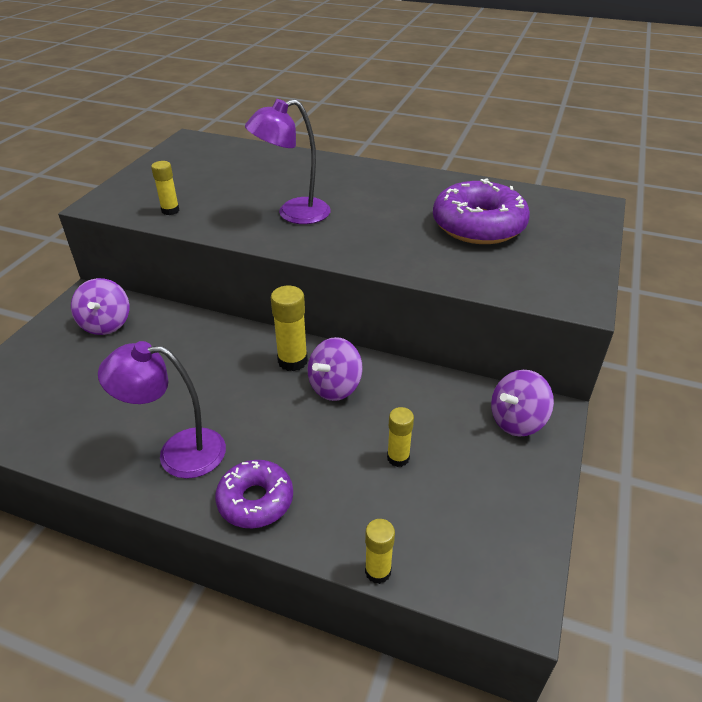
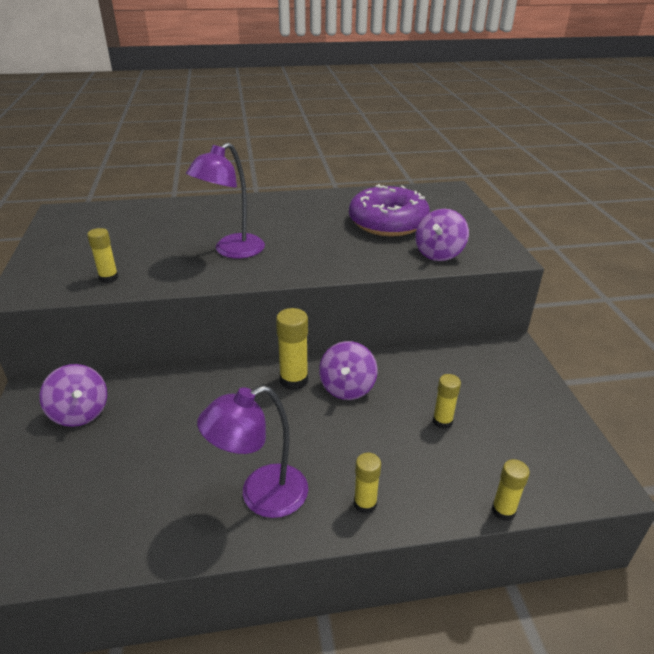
camera: 30 degrees left, 5 degrees down
(255, 500) = (365, 504): purple donut -> yellow glue stick
(517, 421) = (496, 361): purple spinning top -> purple spinning top (439, 253)

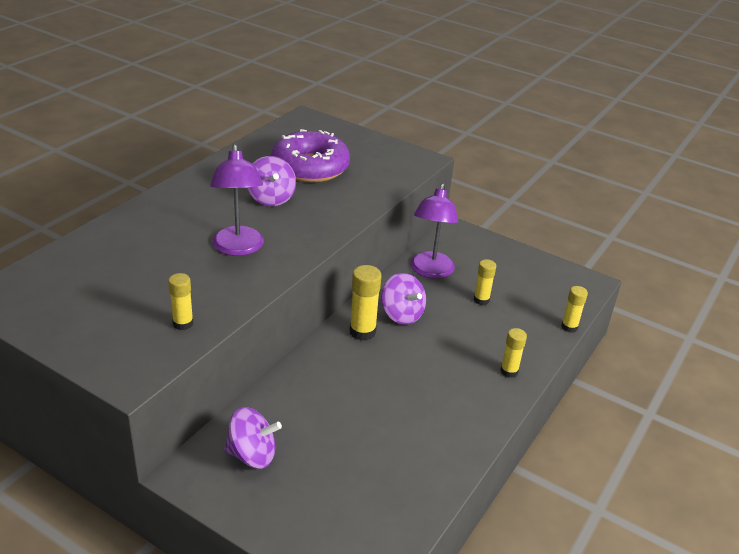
camera: 50 degrees left, 0 degrees up
(261, 496) = (454, 408): purple lamp -> purple lamp (430, 271)
(439, 253) = (383, 177): purple spinning top -> purple spinning top (271, 198)

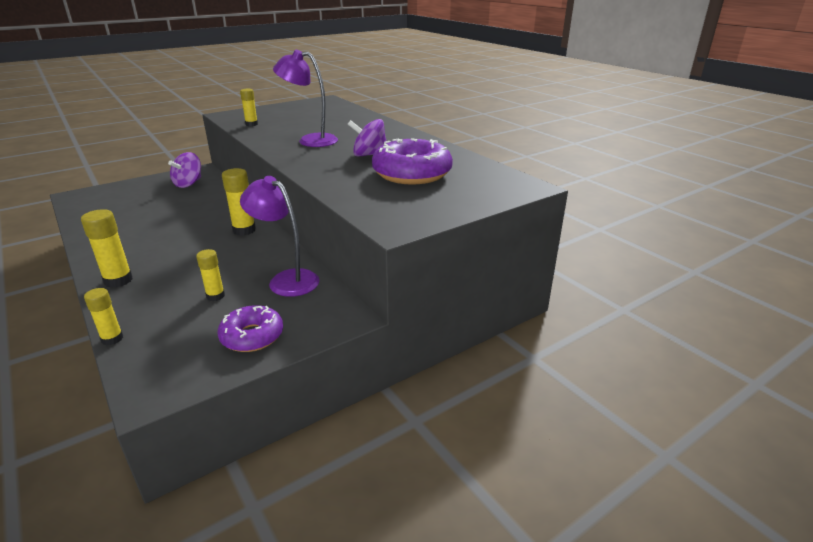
camera: 115 degrees right, 5 degrees down
(402, 314) = (244, 250): purple spinning top -> none
(508, 263) = (252, 336): none -> purple donut
(509, 371) = (118, 280): yellow glue stick -> yellow glue stick, size x1.55

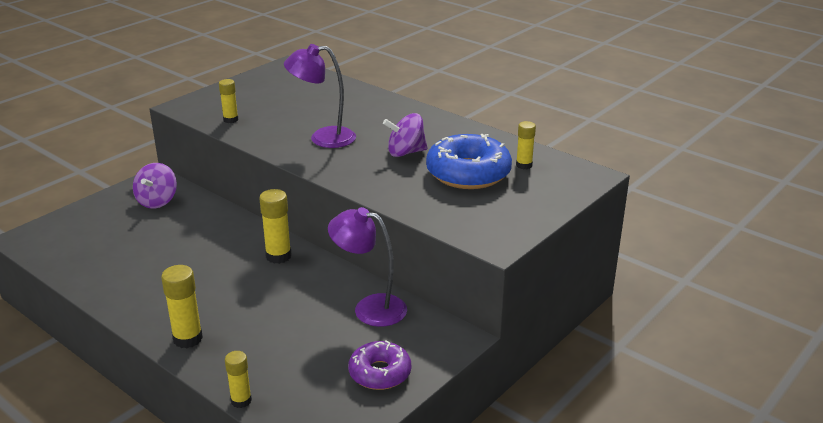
camera: 15 degrees left, 0 degrees up
(215, 296) = (309, 338): yellow glue stick -> yellow glue stick (524, 165)
(412, 173) = (468, 173): purple donut -> blue donut

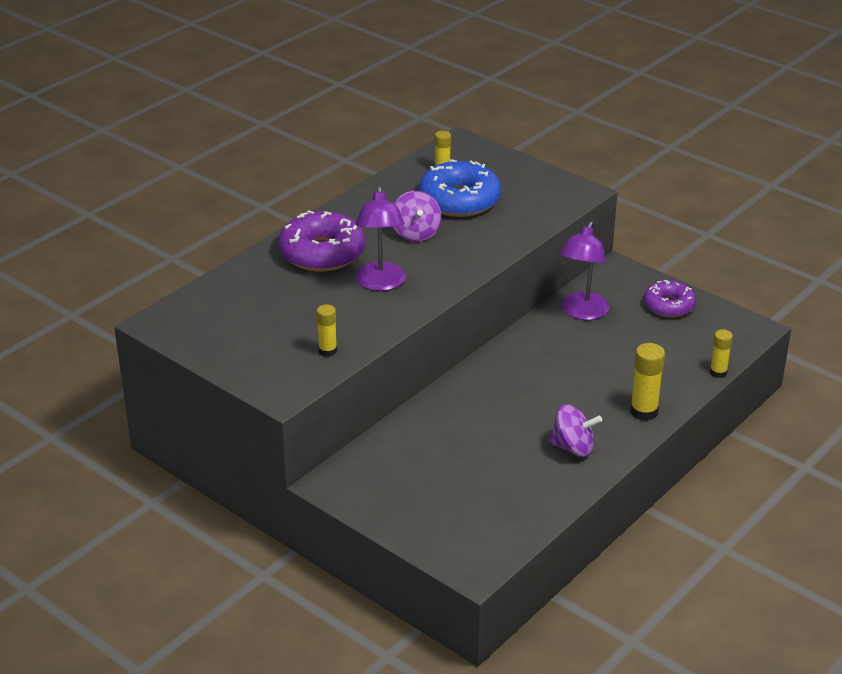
camera: 90 degrees left, 5 degrees up
(157, 201) = (387, 472): purple spinning top -> purple spinning top (573, 448)
(278, 256) = (502, 370): yellow glue stick -> none
(374, 115) = (322, 253): none -> purple donut

